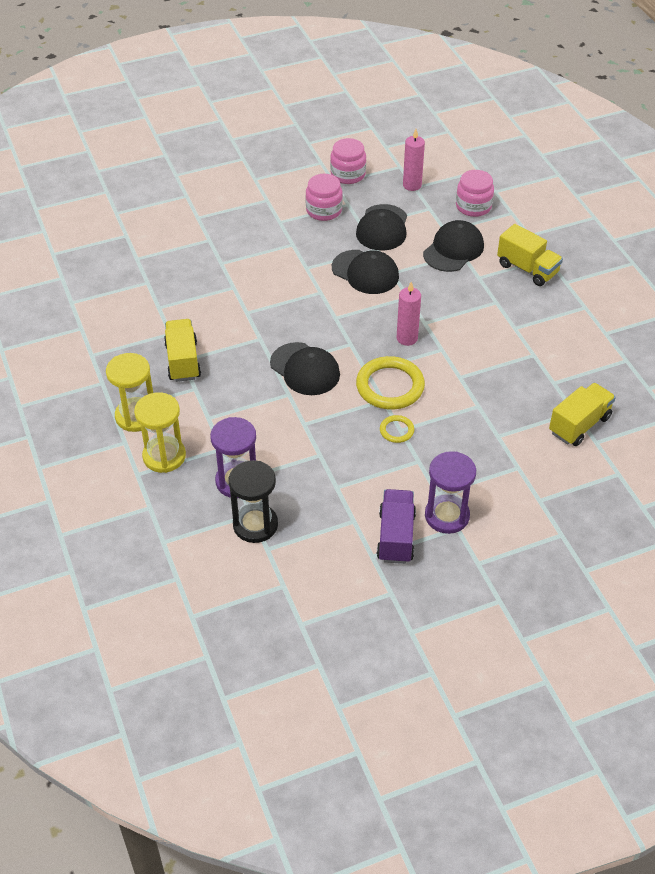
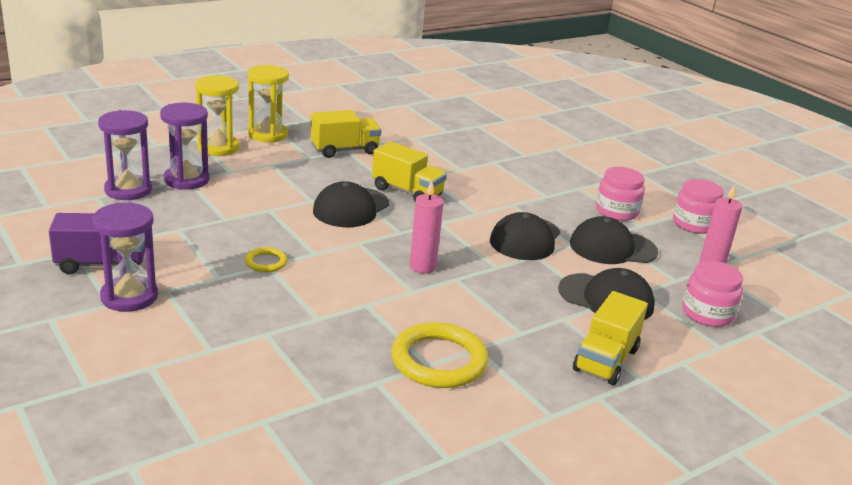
camera: 75 degrees right, 20 degrees down
(255, 525) = (128, 190): black hourglass -> purple hourglass
(390, 386) = (337, 257): yellow ring -> yellow ring (439, 360)
(579, 425) = (295, 405): yellow truck -> yellow truck (407, 192)

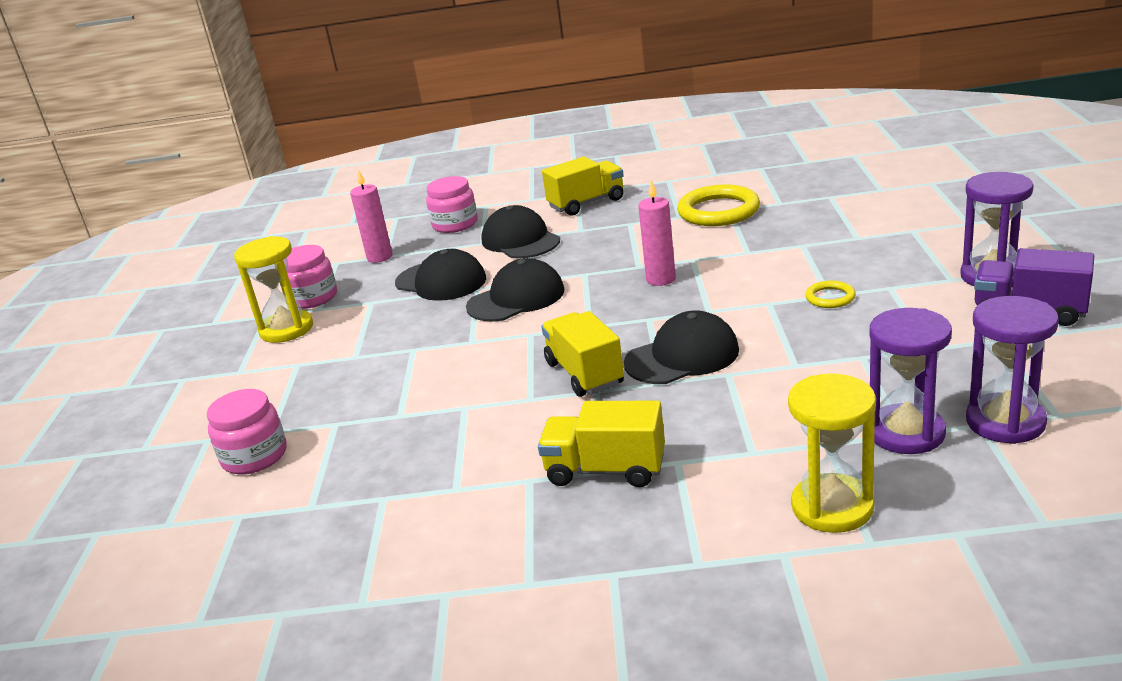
camera: 140 degrees left, 0 degrees up
(267, 134) = (720, 534): yellow hourglass -> yellow hourglass (286, 329)
(616, 211) = (366, 320): pink jar -> pink jar (254, 456)

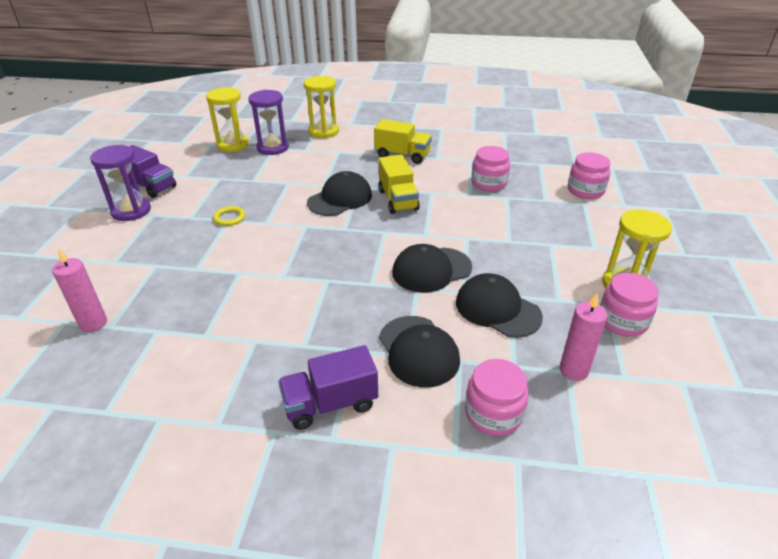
camera: 175 degrees left, 10 degrees up
(426, 437) = (489, 183): none -> pink jar
(586, 203) = (330, 404): yellow truck -> purple truck
(661, 279) = (318, 261): pink candle -> pink candle (93, 323)
(682, 356) = (340, 199): black cap -> black cap turned 150 degrees clockwise
(718, 211) = (216, 336): yellow ring -> none
(1005, 422) = (233, 145): purple hourglass -> yellow hourglass

